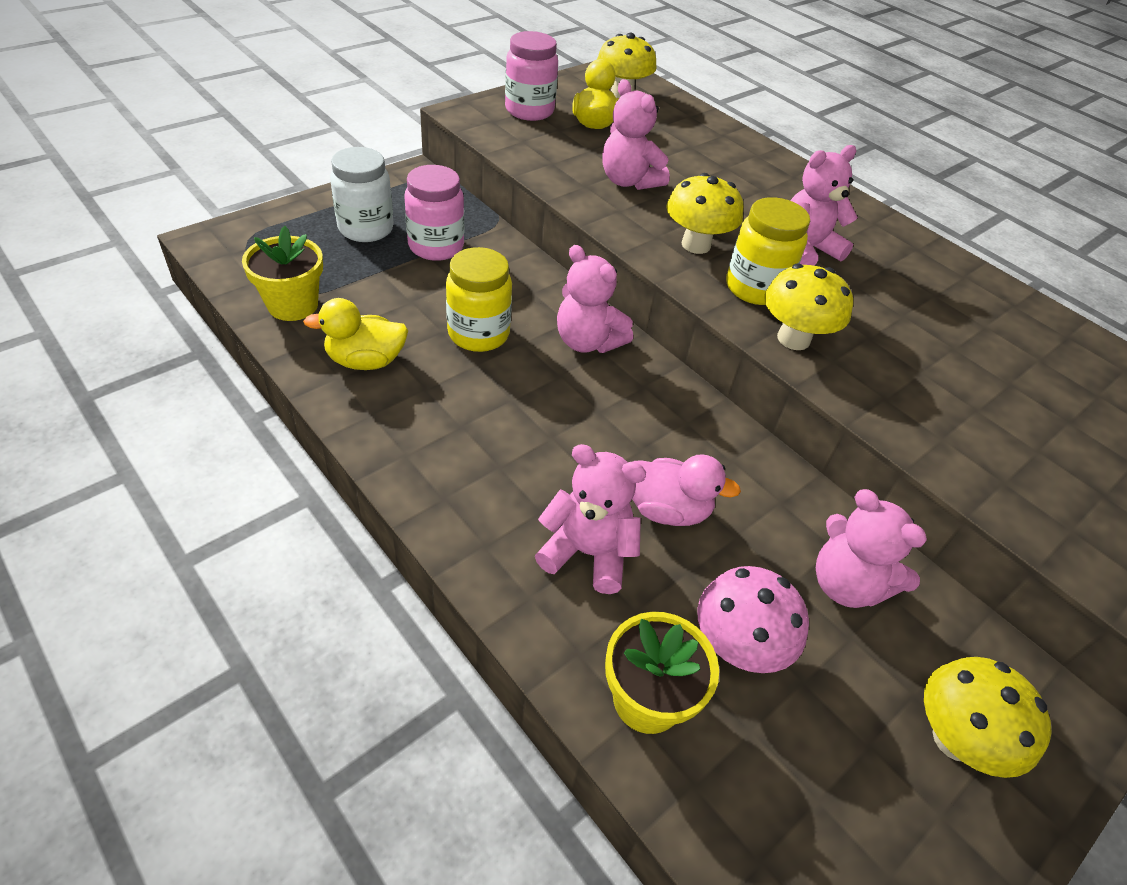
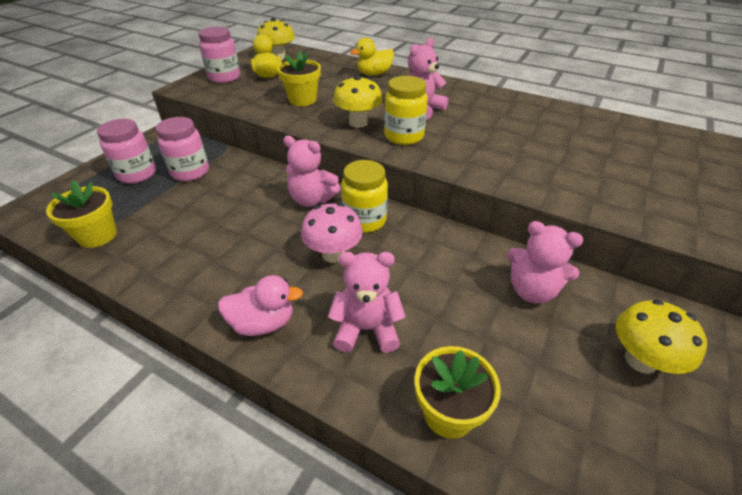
camera: 15 degrees left, 5 degrees down
(366, 229) = (137, 174): white jar -> pink jar
(366, 361) = (164, 255): yellow duck -> yellow duck (374, 74)
(478, 334) = (238, 215): yellow jar -> yellow jar (364, 220)
(629, 181) = (302, 100): pink teddy bear -> yellow flower pot
(667, 509) = (405, 283): pink duck -> pink duck (263, 323)
(737, 646) = (488, 354): pink mushroom -> pink mushroom (333, 254)
(793, 339) = (439, 157): yellow mushroom -> none

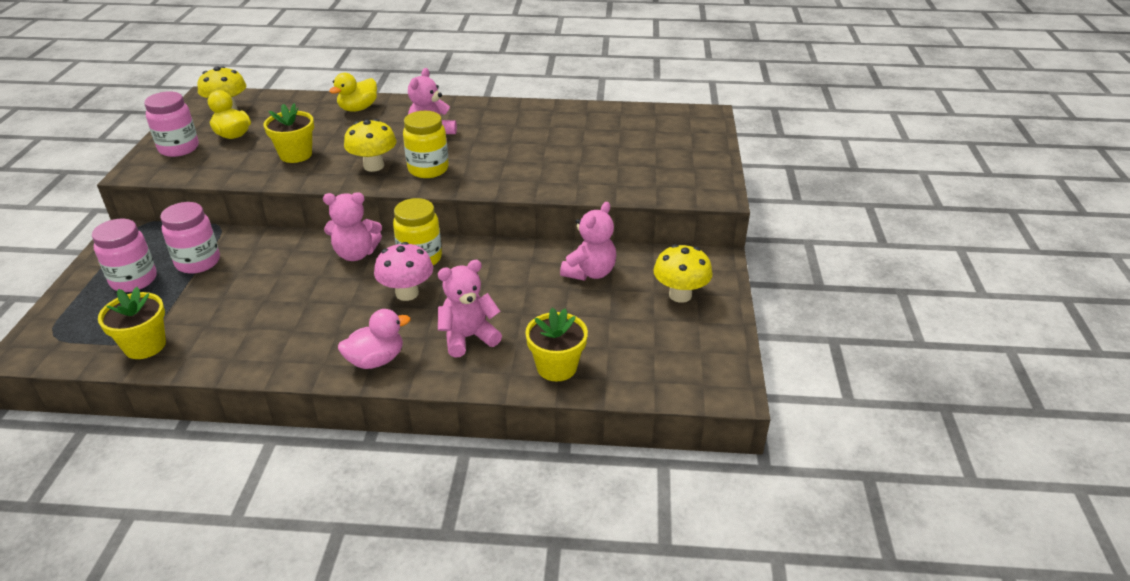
camera: 25 degrees left, 5 degrees down
(532, 290) = (590, 272): pink teddy bear -> pink teddy bear turned 60 degrees counterclockwise

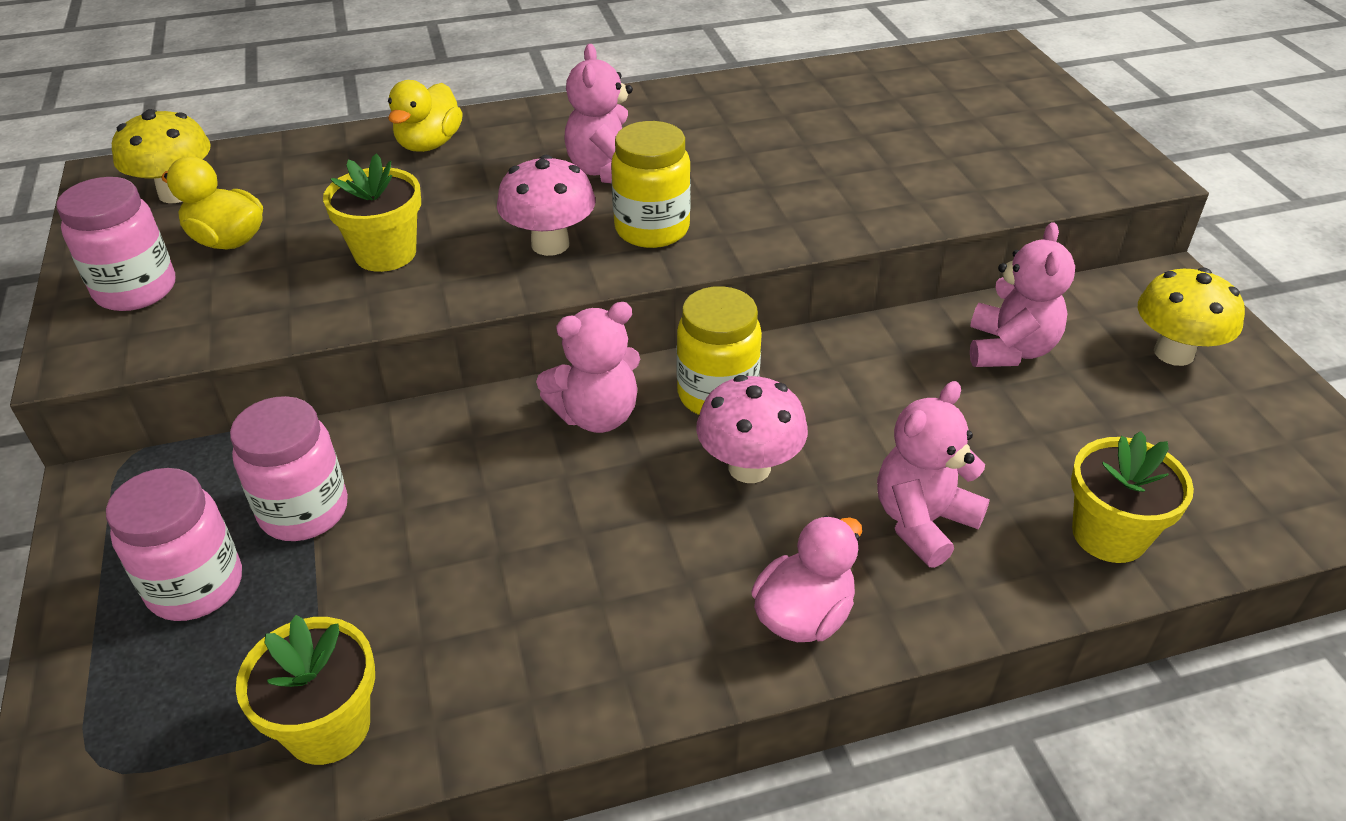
camera: 20 degrees left, 5 degrees up
(374, 166) = (550, 244): yellow mushroom -> pink mushroom

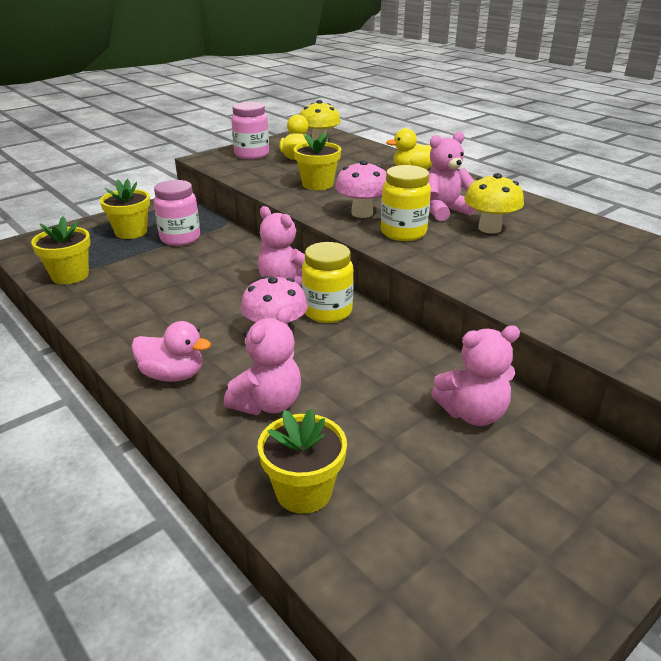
camera: 65 degrees right, 10 degrees down
(196, 586) = (131, 232): pink jar -> yellow flower pot
(922, 522) = (268, 403): pink teddy bear -> pink teddy bear turned 105 degrees clockwise
(1173, 353) = (558, 507): yellow mushroom -> yellow mushroom (489, 228)

